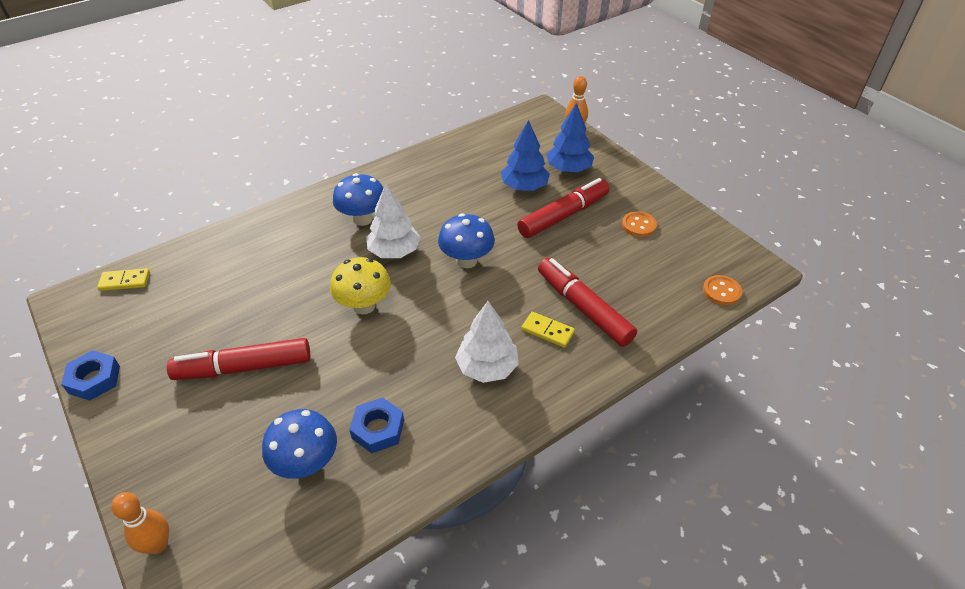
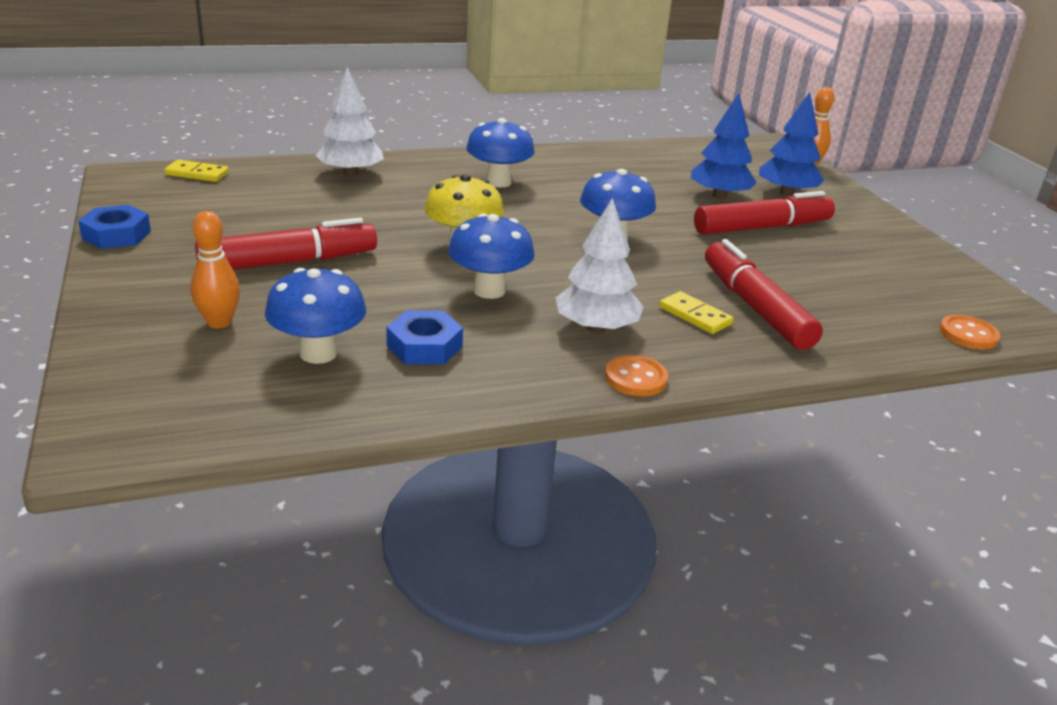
camera: 15 degrees right, 15 degrees down
(158, 544) = (101, 374): orange bowling pin -> orange bowling pin (219, 322)
(243, 367) = (289, 262): red marker -> red marker turned 150 degrees clockwise
(394, 251) = (524, 213): white tree -> white tree (351, 173)
(400, 351) = (489, 290): none -> blue mushroom
(638, 225) = (865, 255): orange button -> orange button (635, 378)

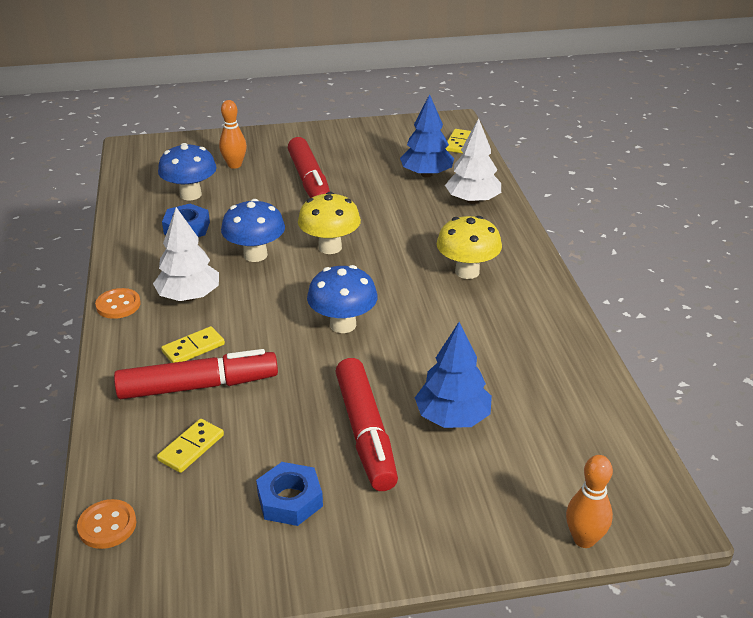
camera: 100 degrees right, 5 degrees up
(116, 235) = (353, 128): blue nut -> blue nut (290, 500)
(498, 182) = (467, 271): blue mushroom -> yellow mushroom
(786, 193) = (470, 482): blue tree -> blue tree (426, 174)
(842, 303) = (191, 448): none -> yellow domino

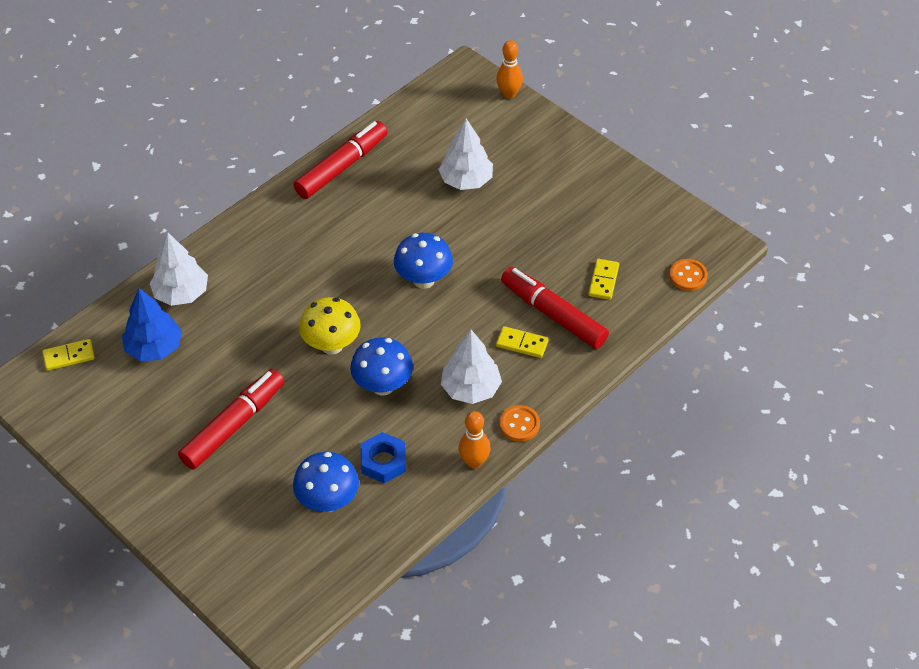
camera: 125 degrees left, 15 degrees up
(191, 448) = (603, 281): yellow domino -> yellow domino turned 75 degrees counterclockwise
(234, 165) = (246, 507): orange bowling pin -> orange bowling pin (474, 462)
(290, 500) = (595, 214): blue nut -> none
(365, 433) = (516, 211): red marker -> red marker (342, 167)
(452, 418) = (466, 181): blue tree -> white tree
(467, 271) = (298, 246): yellow mushroom -> none

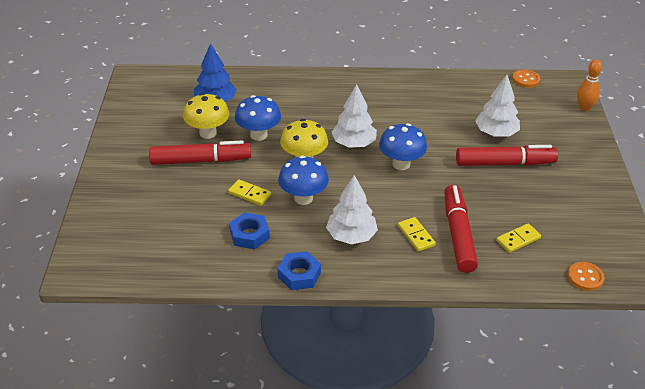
camera: 45 degrees right, 10 degrees down
(69, 356) = (173, 79): yellow domino -> yellow domino (249, 194)
(181, 293) = (263, 87): white tree -> white tree (354, 143)
(197, 390) = (208, 133): none -> yellow mushroom
(328, 501) = (193, 231): blue mushroom -> blue mushroom (258, 135)
(342, 167) = (429, 84): red marker -> red marker (505, 163)
(474, 462) = (299, 275): orange bowling pin -> blue nut
(519, 424) = (354, 276): orange button -> orange button (525, 79)

